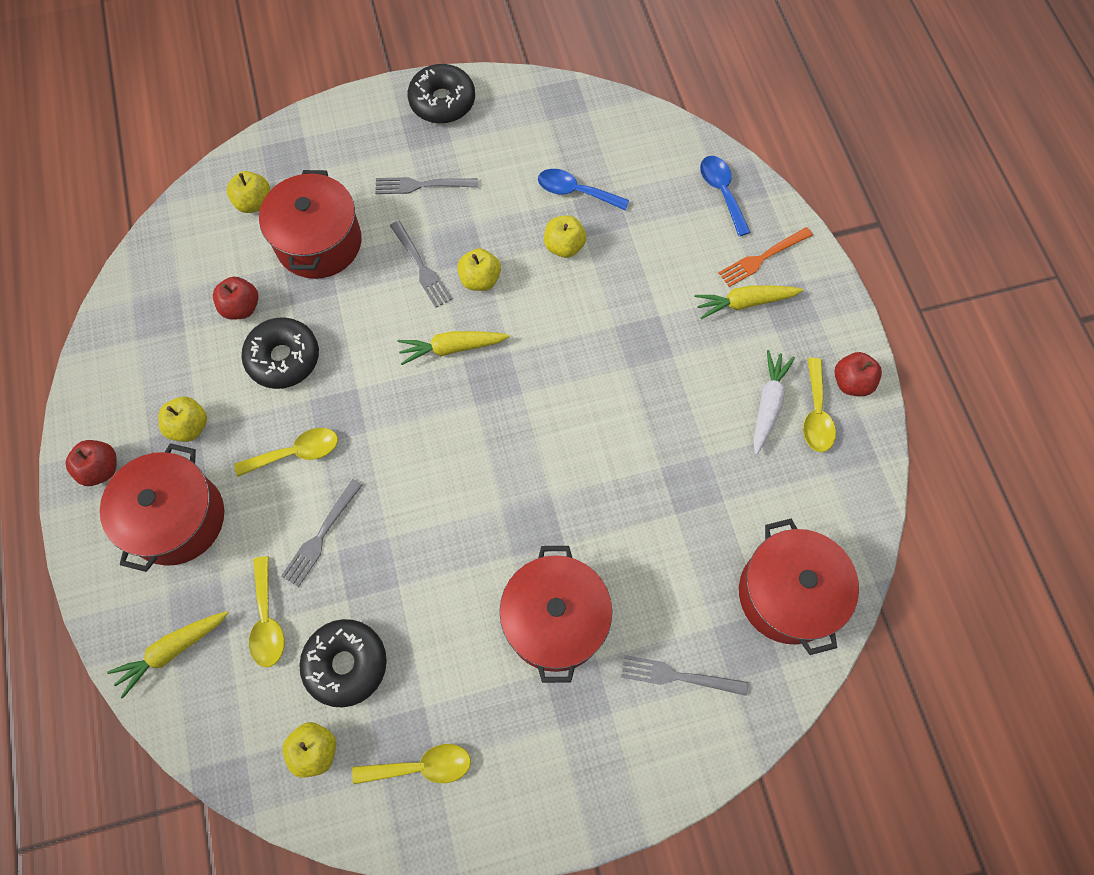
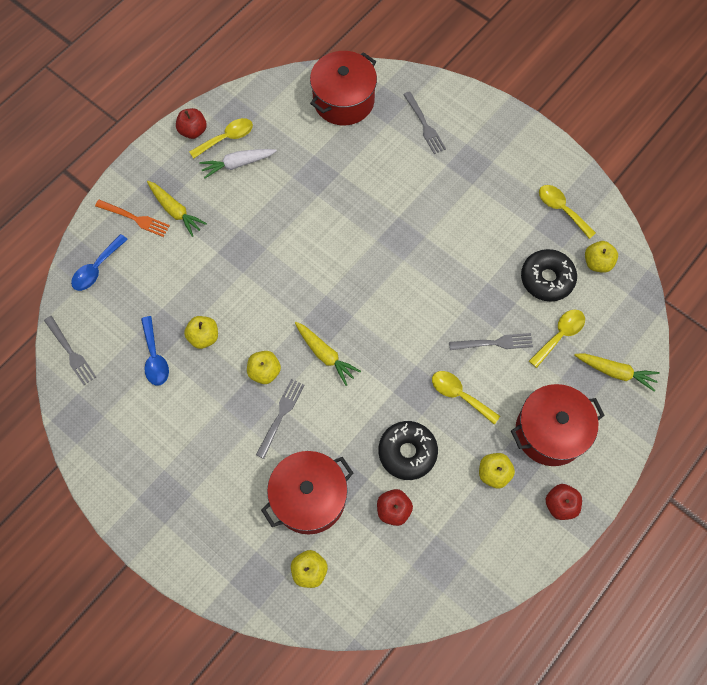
camera: 125 degrees left, 0 degrees up
(422, 185) = (216, 462): grey fork -> grey fork (70, 352)
(442, 102) = (132, 501): black donut -> none
(555, 620) = (442, 195): red pot -> none

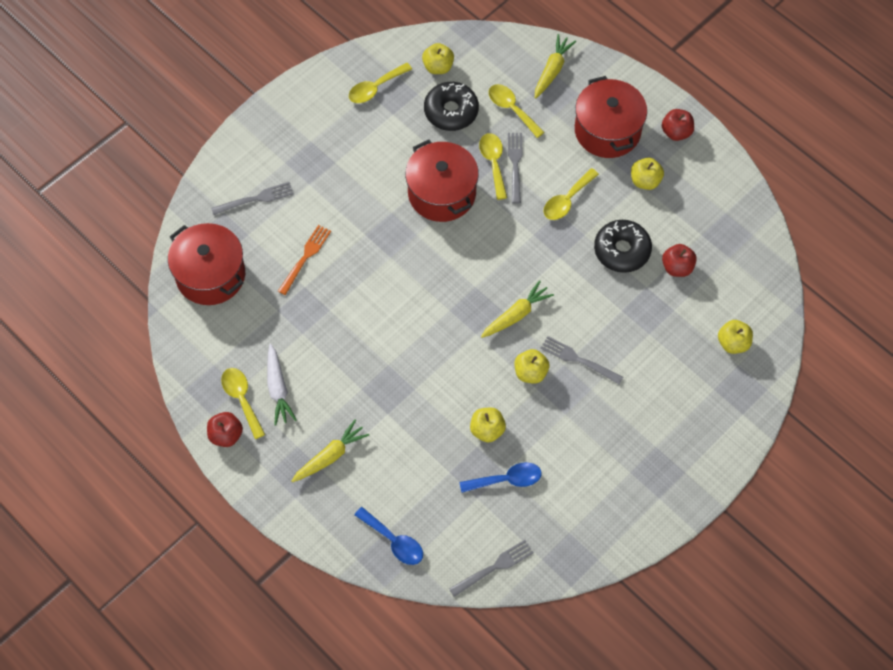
camera: 85 degrees left, 5 degrees down
(135, 218) = (334, 500): orange fork -> orange fork (305, 257)
(309, 498) = (663, 339): red pot -> red pot (442, 193)
(493, 322) = (493, 163): none -> yellow spoon

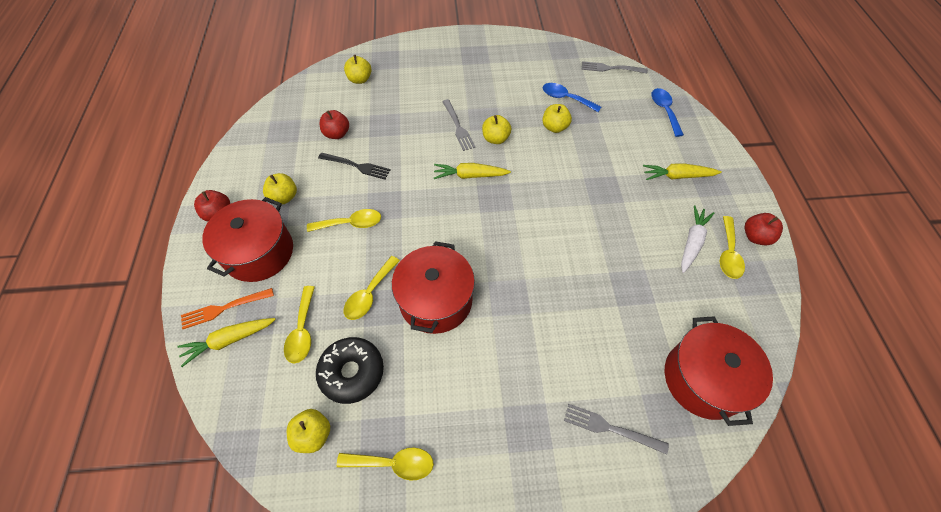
camera: 140 degrees left, 5 degrees down
(305, 257) = (600, 331): orange fork -> orange fork (224, 308)
(515, 165) = (355, 279): grey fork -> none
(622, 250) = (356, 166): black donut -> black fork

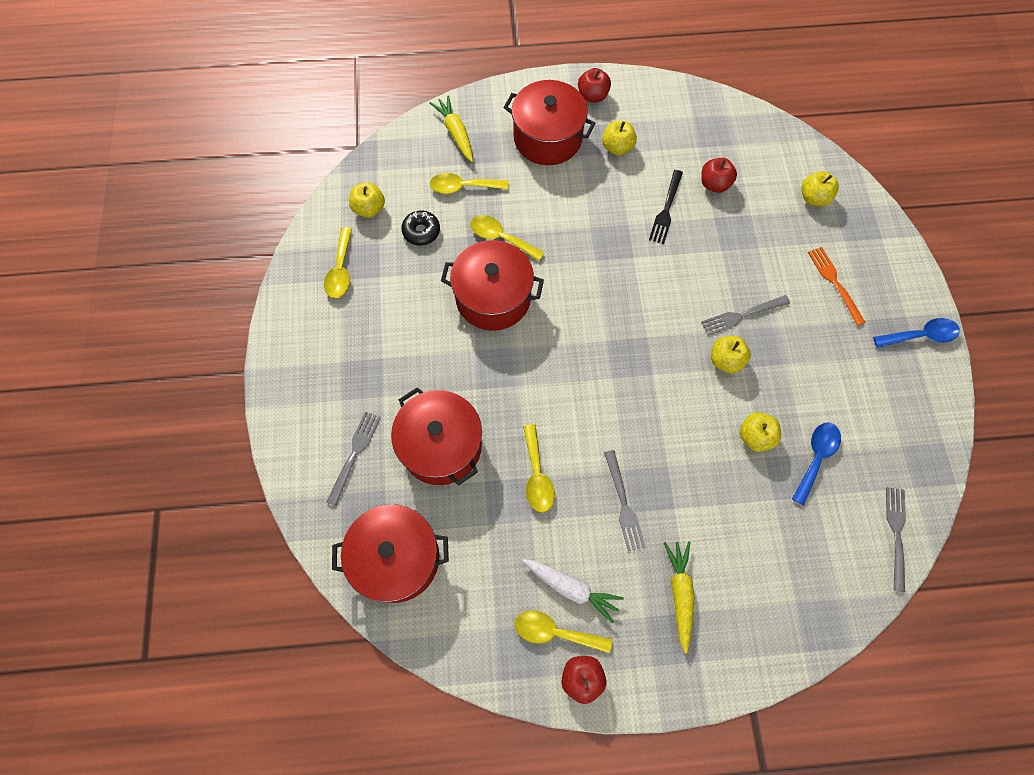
camera: 90 degrees right, 10 degrees up
(224, 308) = (487, 123): orange fork -> orange fork (834, 283)
(351, 223) = (585, 213): yellow spoon -> yellow spoon (537, 476)
(352, 372) = (421, 231): black donut -> black donut, size x0.64
(470, 175) = (661, 329): yellow carrot -> none
(590, 343) = (441, 446): none -> red pot
(618, 206) = (623, 503): none -> grey fork
(664, 110) = (810, 602): blue spoon -> blue spoon (921, 335)

